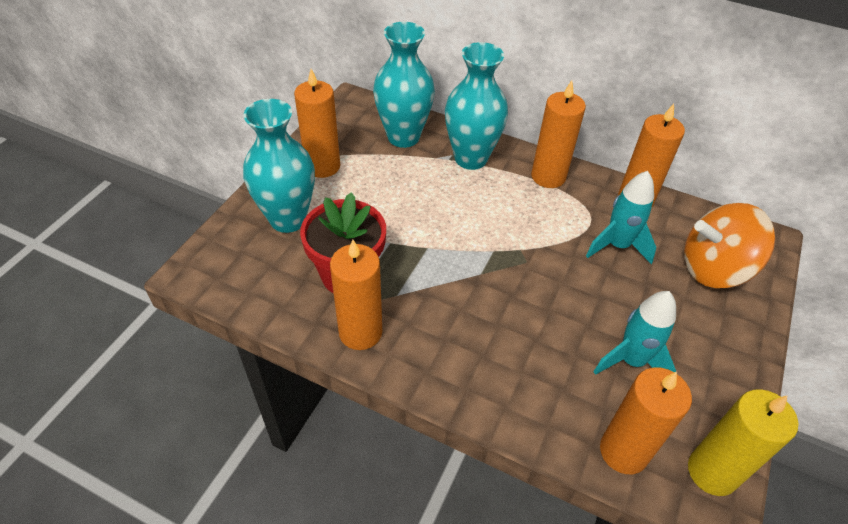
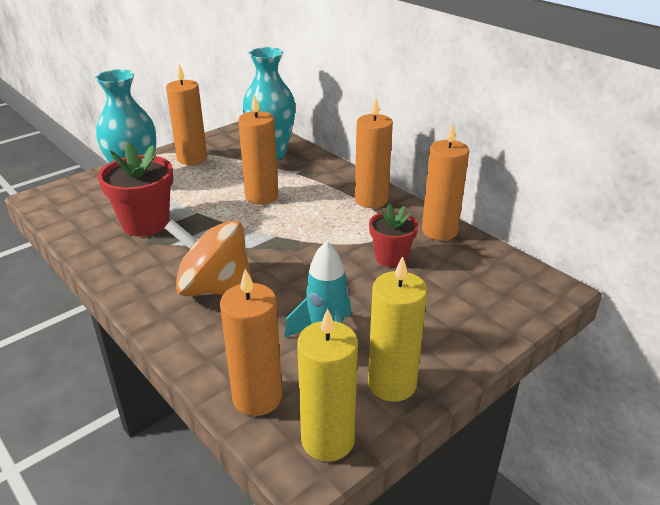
camera: 25 degrees right, 15 degrees down
(360, 332) = (120, 259): orange candle -> orange candle (261, 196)
(471, 158) = (314, 176): turquoise vase -> none
(617, 246) = (391, 258): turquoise rocket -> red flower pot
(714, 268) = (474, 295): orange spinning top -> orange spinning top (215, 288)
(718, 391) = (392, 384): none -> yellow candle

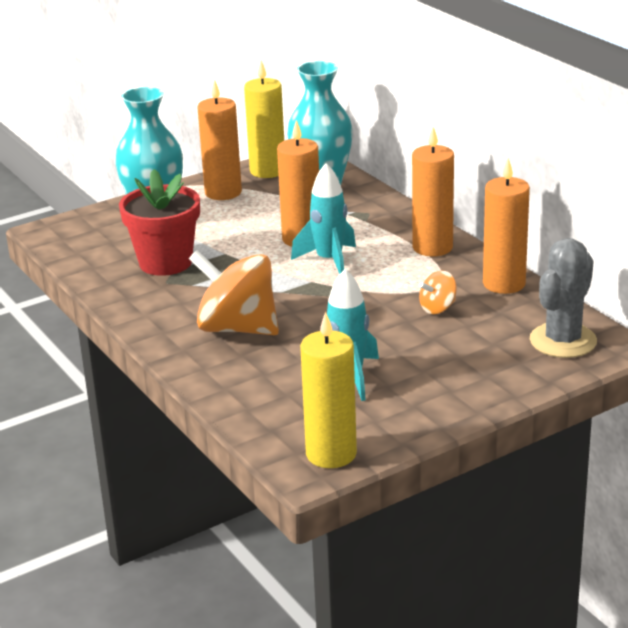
camera: 10 degrees right, 5 degrees down
(257, 397) = (269, 419): orange candle -> none
(288, 216) = (329, 261): none -> turquoise rocket
(391, 258) = (438, 308): red flower pot -> orange spinning top
(392, 384) = (405, 417): yellow candle -> yellow candle (267, 171)
(509, 286) = (563, 341): none -> grey cactus

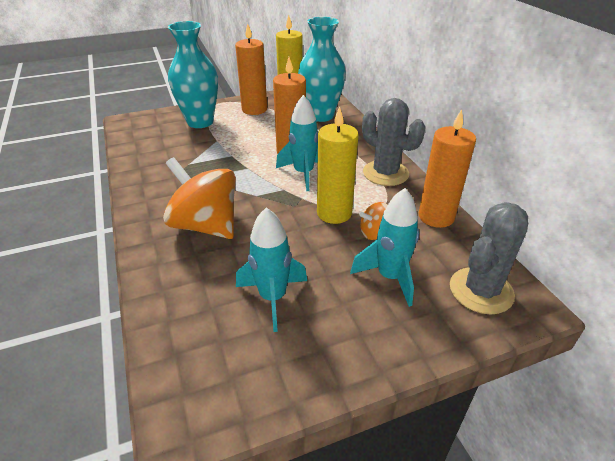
camera: 10 degrees right, 10 degrees up
(165, 263) = (187, 157): red flower pot -> none
(331, 454) = (215, 404): yellow candle -> yellow candle (334, 213)
(432, 247) = (385, 173): orange candle -> grey cactus
(465, 343) = (389, 277): none -> turquoise rocket

